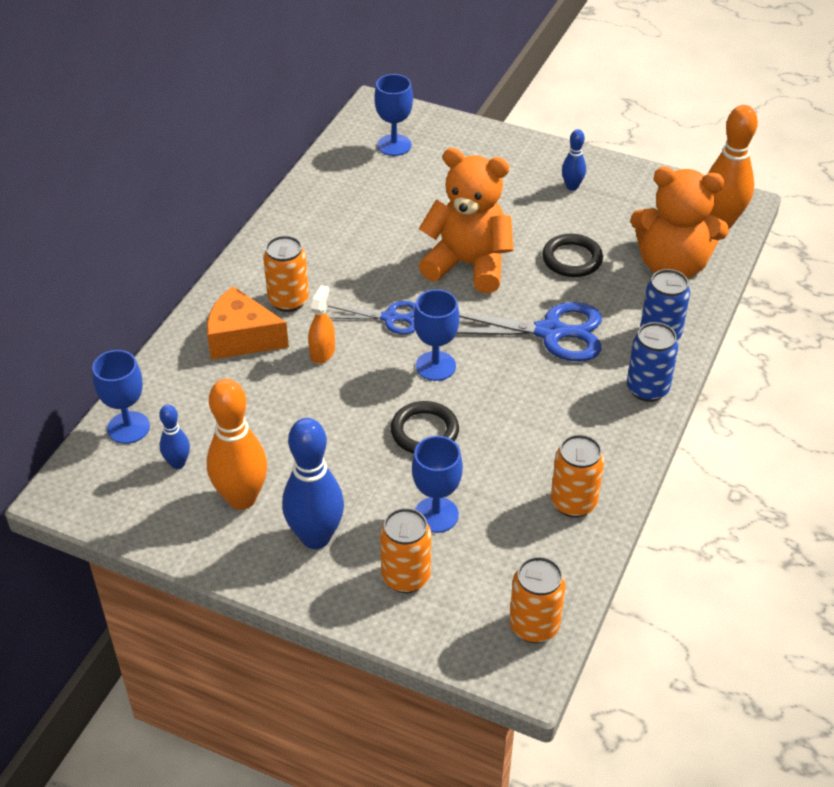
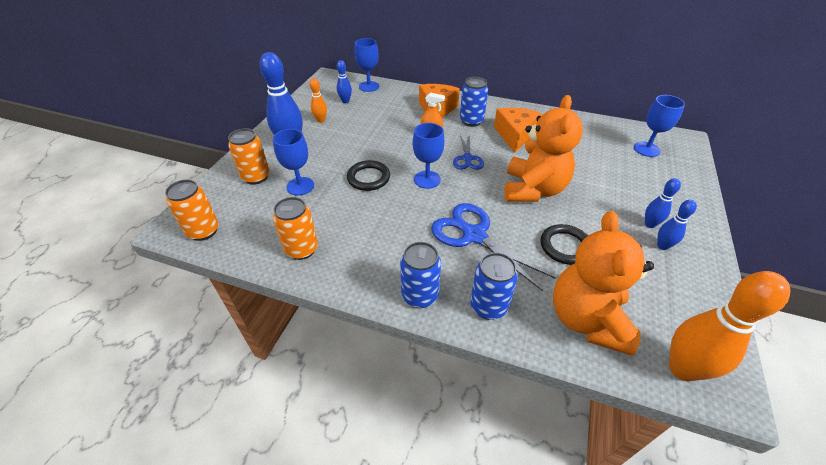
camera: 85 degrees right, 0 degrees up
(241, 498) = (321, 120): orange bowling pin -> orange bowling pin, size x0.51
(288, 301) = (471, 121): orange can -> blue can
(338, 259) = (515, 135): none -> orange cheese
(538, 185) = (650, 224): none -> blue bowling pin
(551, 332) = (473, 235): blue scissors -> blue scissors turned 135 degrees clockwise

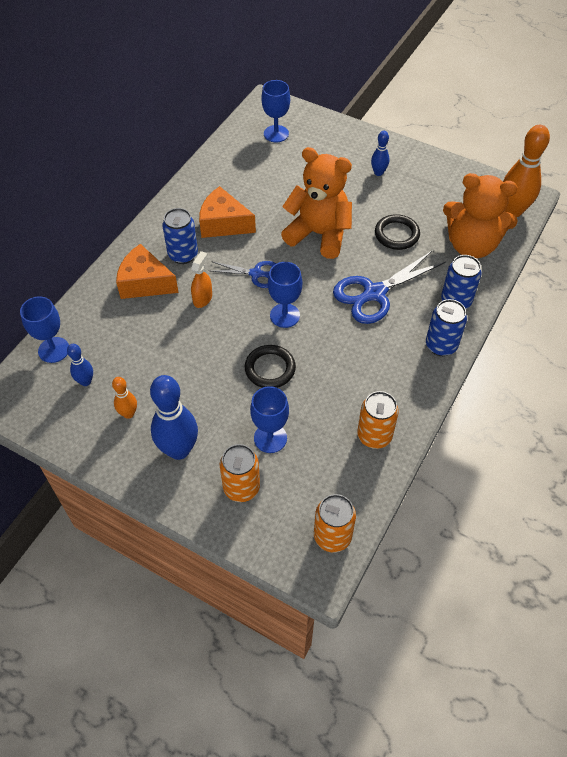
camera: 80 degrees left, 10 degrees up
(662, 246) = (403, 175): blue bowling pin -> none

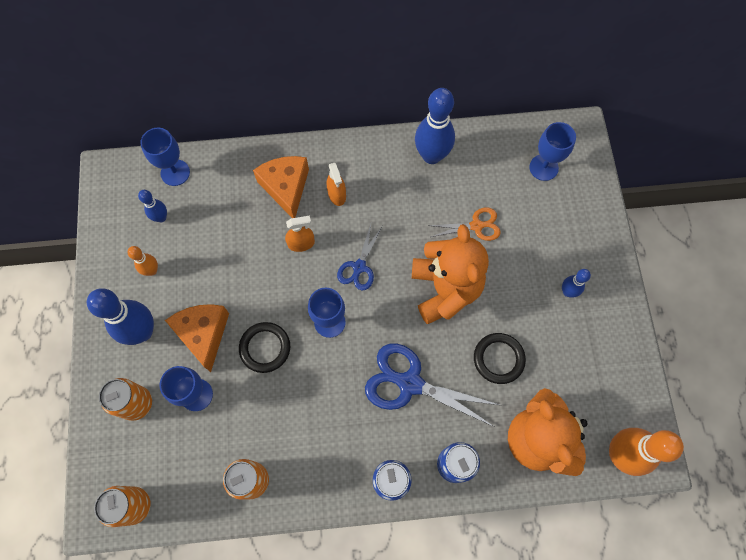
camera: 55 degrees right, 15 degrees up
(183, 255) = (337, 195): blue can -> orange spray bottle
(207, 185) = (431, 156): none -> blue bowling pin
(223, 223) = (396, 201): orange cheese -> orange cheese (203, 334)
(256, 274) = (359, 267): blue scissors -> blue scissors turned 45 degrees clockwise
(286, 191) = (477, 225): none -> orange scissors

